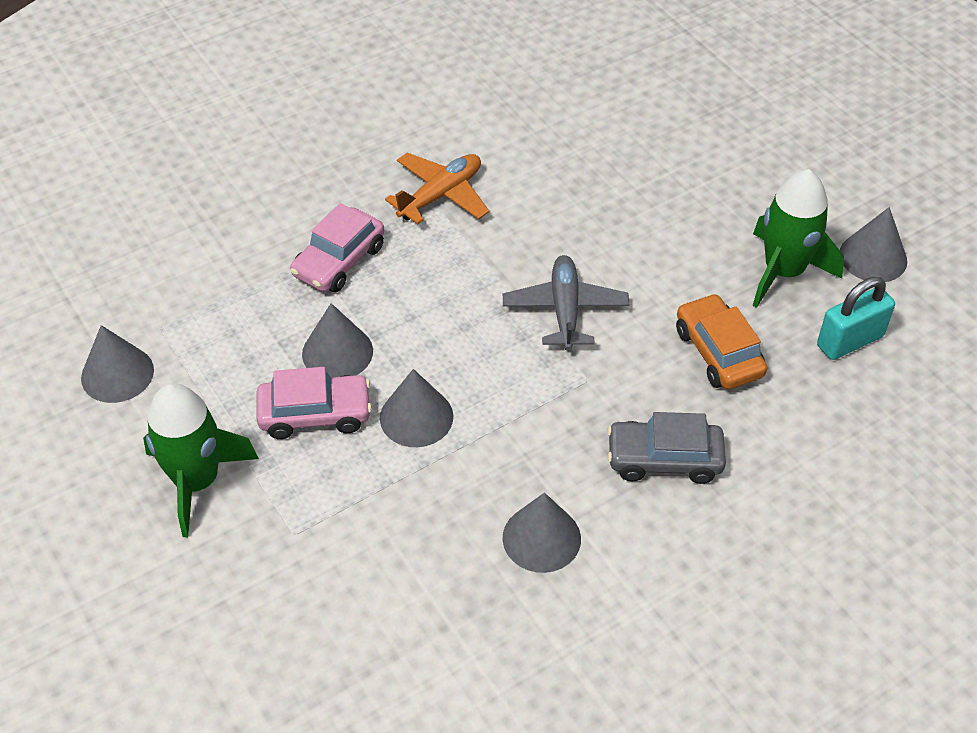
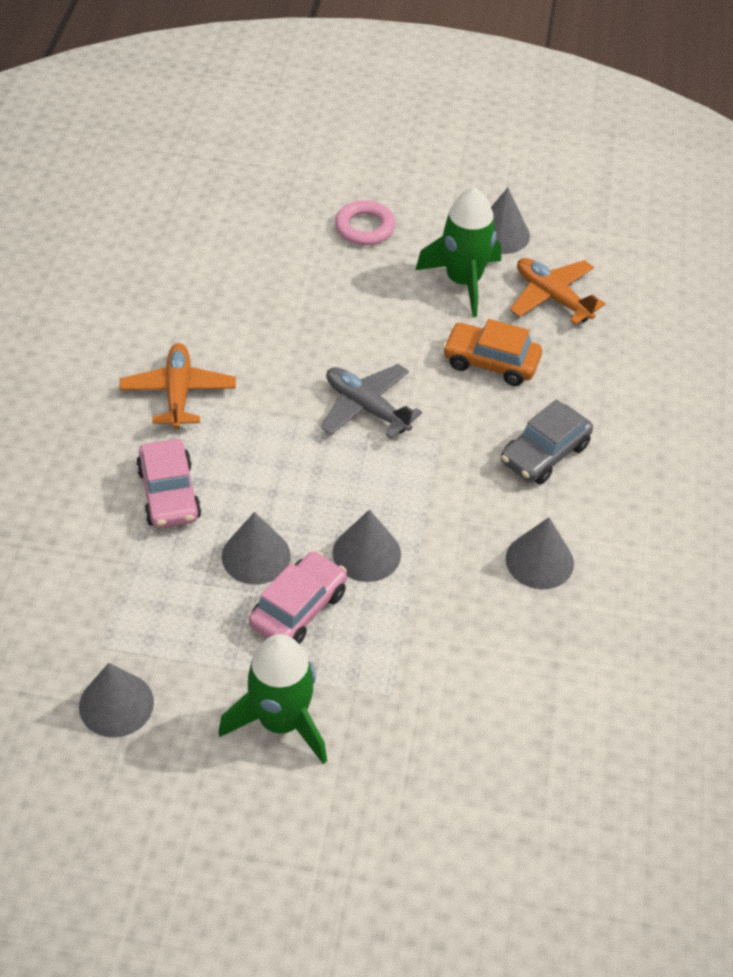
camera: 50 degrees left, 0 degrees up
(754, 172) = (365, 227): none -> pink ring
(849, 341) = (552, 297): turquoise padlock -> orange plane

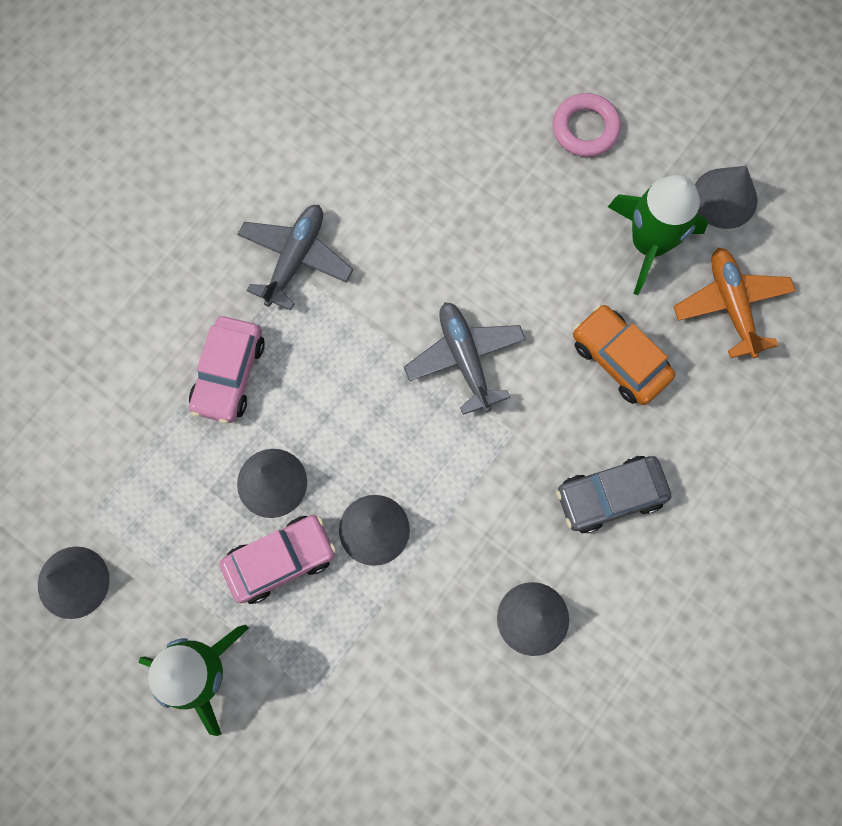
camera: 30 degrees right, 25 degrees up
(178, 393) = (295, 258): orange plane -> grey plane

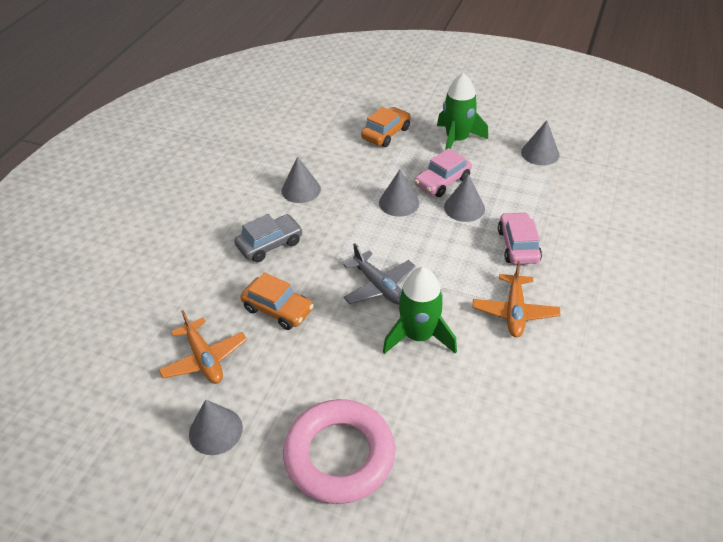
camera: 165 degrees right, 30 degrees down
(295, 258) = (514, 312): grey plane -> orange plane
(329, 741) = (386, 133): none -> orange car
(585, 128) = (339, 455): pink ring -> pink ring, size x1.91
(649, 243) = (270, 383): green rocket -> green rocket (418, 336)

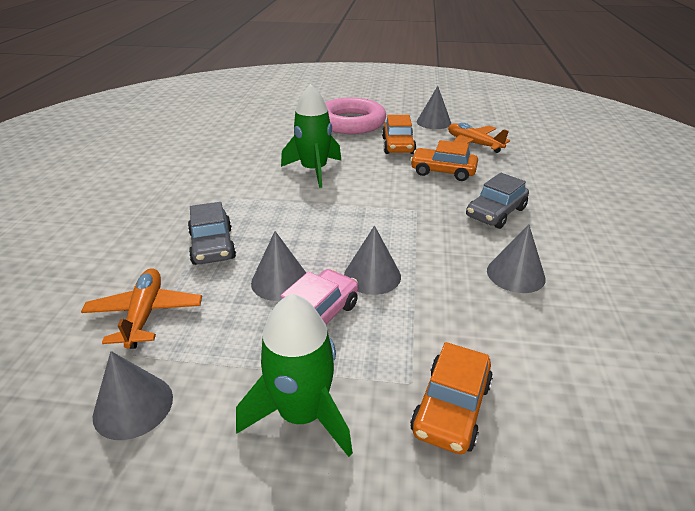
camera: 165 degrees right, 10 degrees down
(300, 372) = (398, 146): none -> orange car
(379, 286) = (361, 195): grey plane -> none
(514, 312) = (227, 193): orange plane -> orange plane (145, 314)
(518, 245) = (212, 246): pink car -> grey car

